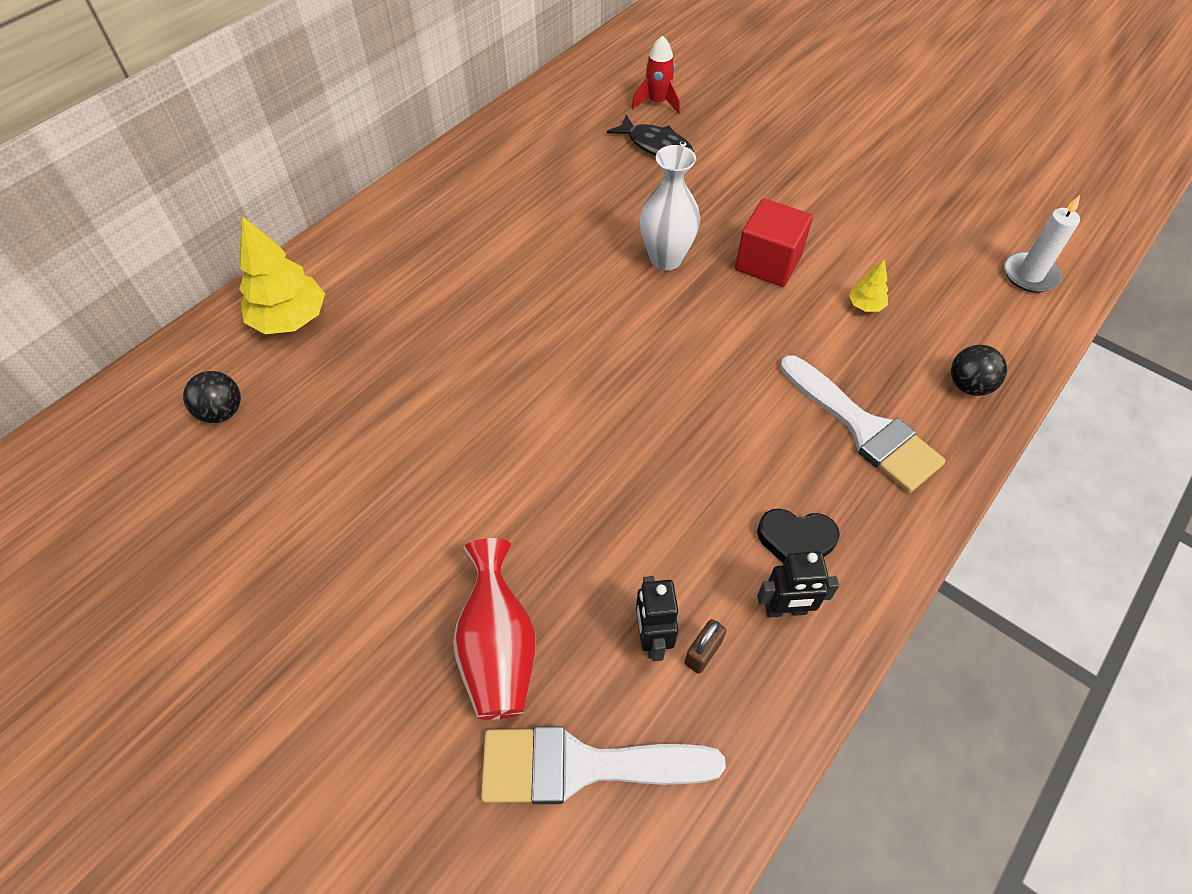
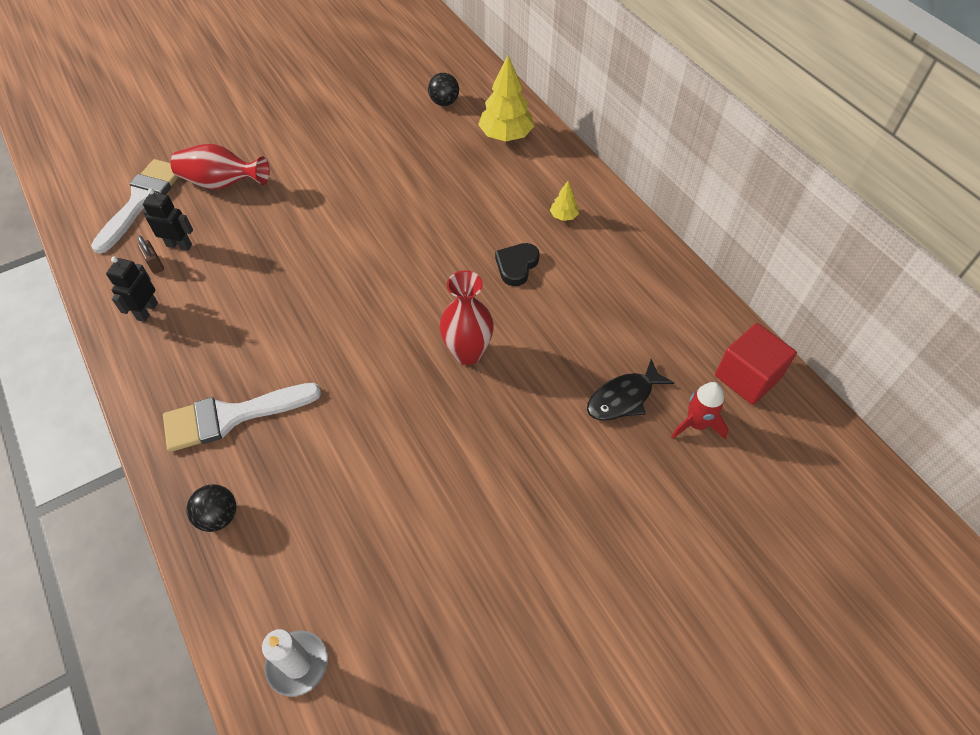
camera: 110 degrees right, 0 degrees up
(665, 259) = (467, 353): white vase -> red vase
(768, 262) = (428, 427): red cube -> red cube (747, 377)
(796, 540) = (182, 335): black heart -> black heart (516, 266)
(865, 305) = (342, 481): yellow tree -> yellow tree (563, 216)

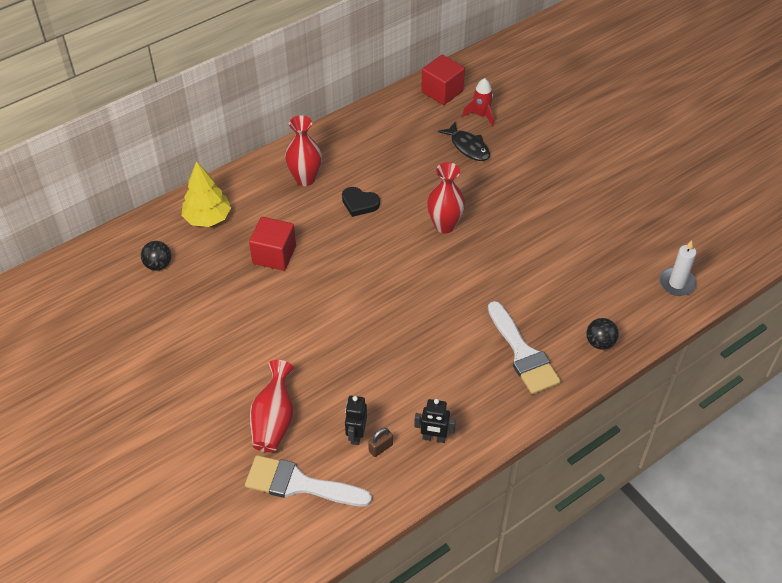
camera: 95 degrees left, 5 degrees down
(443, 187) = (274, 255): none -> red cube
(563, 216) = (305, 179): yellow tree -> red vase

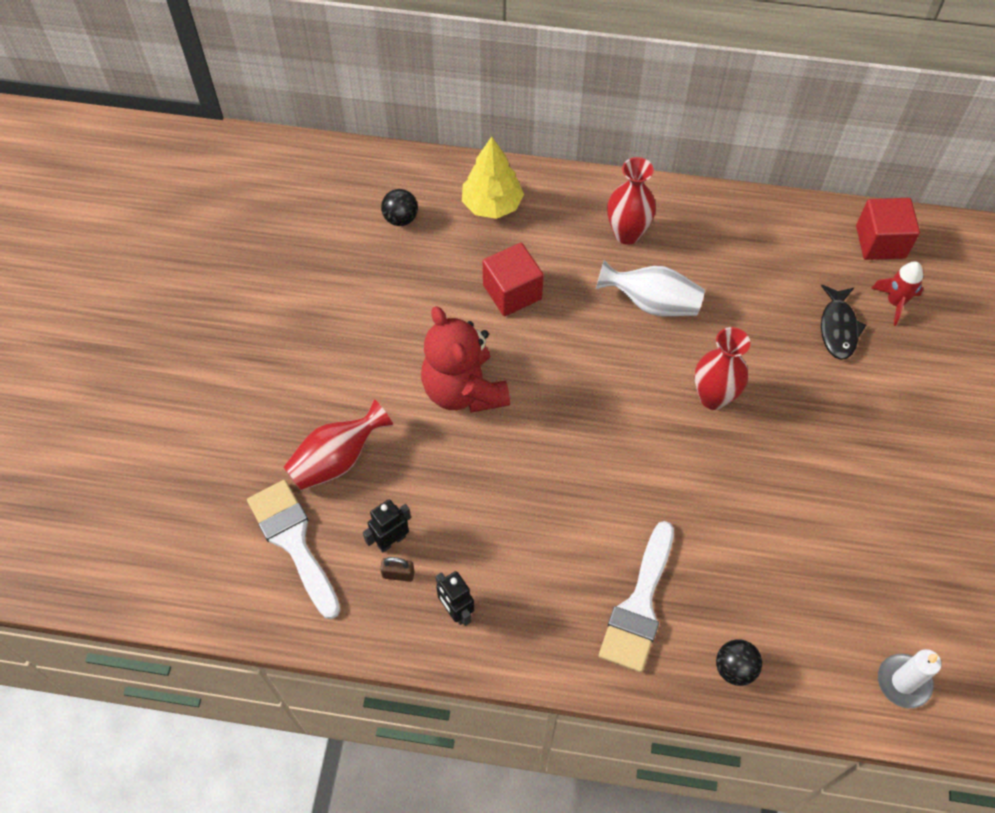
camera: 45 degrees right, 10 degrees up
(306, 325) = (464, 390): none -> red teddy bear
(359, 203) = (652, 303): black heart -> white vase

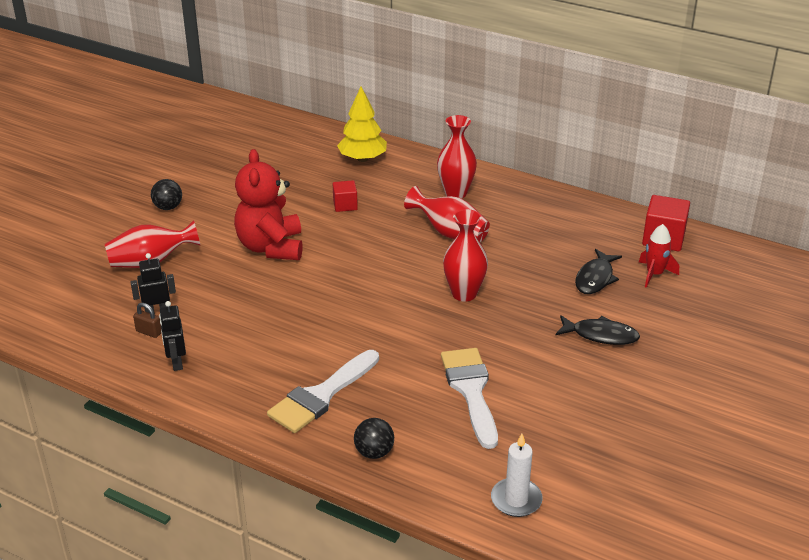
camera: 20 degrees right, 25 degrees down
(293, 541) = (87, 296): white brush -> white brush (471, 390)
(400, 218) = (290, 152): black ball -> black ball (168, 207)
(512, 292) = (345, 205): red cube -> red cube, size x0.61
(652, 303) = (450, 233): white vase -> red vase
(881, 415) = (601, 335): none -> black fish

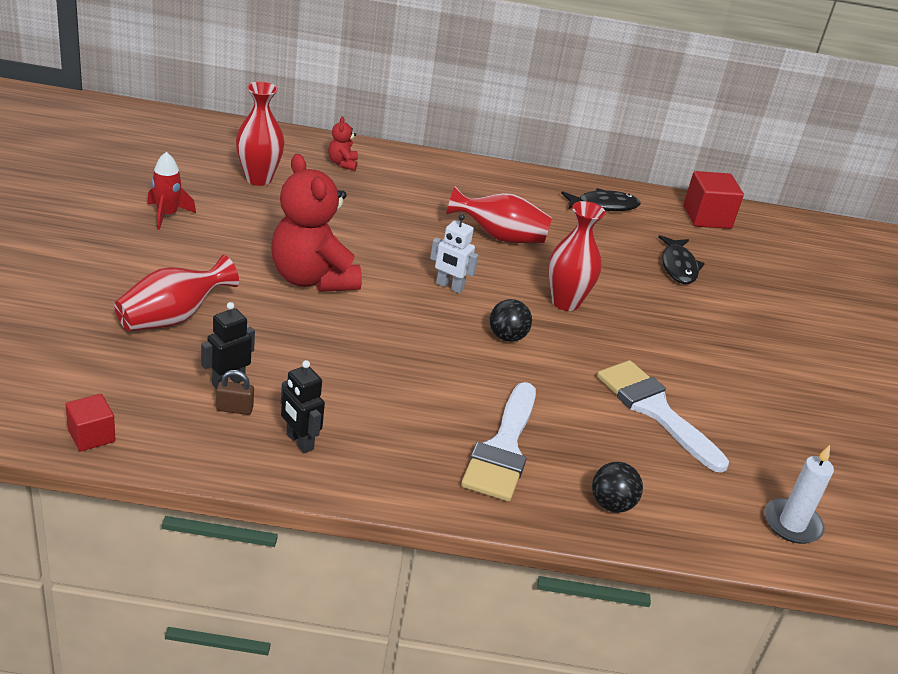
camera: 30 degrees left, 0 degrees up
(168, 207) = (145, 245): black ball -> black ball (507, 337)
(345, 205) = (362, 218): red cube -> red cube (91, 436)
(362, 159) = (342, 163): yellow tree -> red teddy bear
(374, 268) = (449, 286): none -> white robot
(455, 193) = (473, 192): red vase -> red vase (258, 179)
(601, 335) = (729, 326): black fish -> black fish (604, 205)
(654, 274) = (727, 255): red rocket -> red rocket (167, 215)

